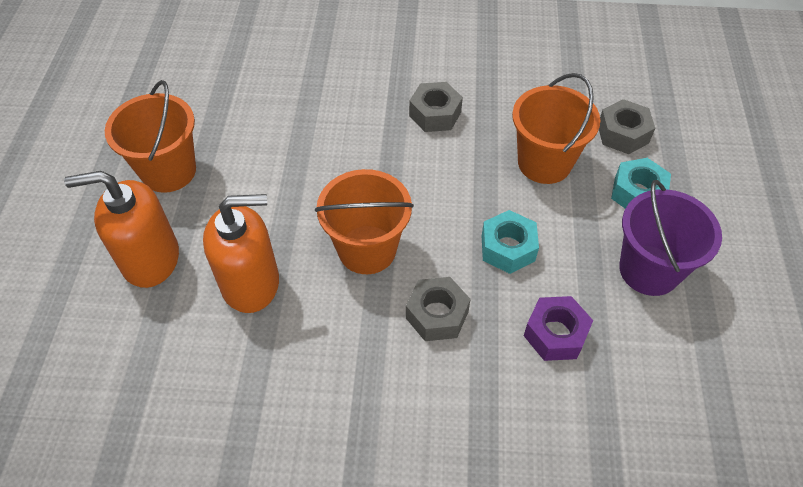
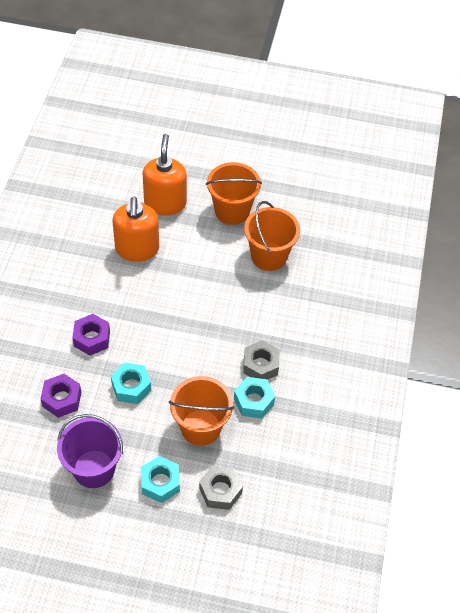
camera: 95 degrees right, 0 degrees up
(367, 249) = (148, 309): orange bucket -> orange bucket (269, 256)
(437, 315) = (92, 338): grey nut -> purple nut
(490, 116) = (253, 401): none -> turquoise nut

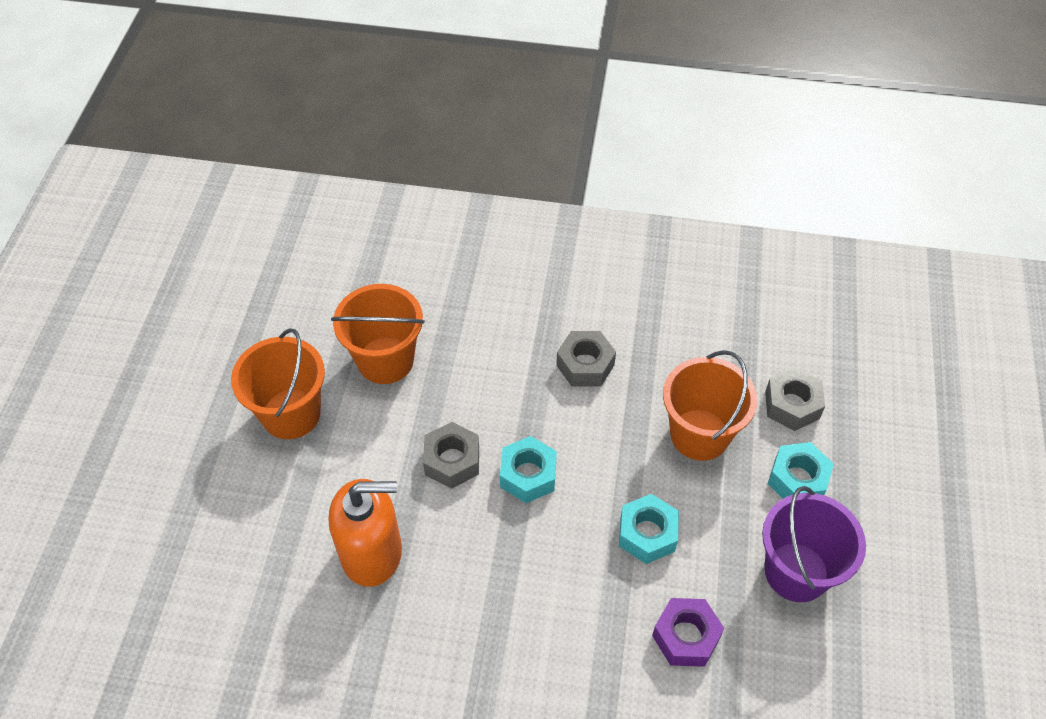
camera: 90 degrees left, 0 degrees up
(92, 338) = (563, 604): purple nut -> none
(165, 203) = (268, 516): orange soap dispenser -> none
(193, 288) = (452, 461): none -> grey nut
(253, 401) = (646, 371): turquoise nut -> turquoise nut (528, 475)

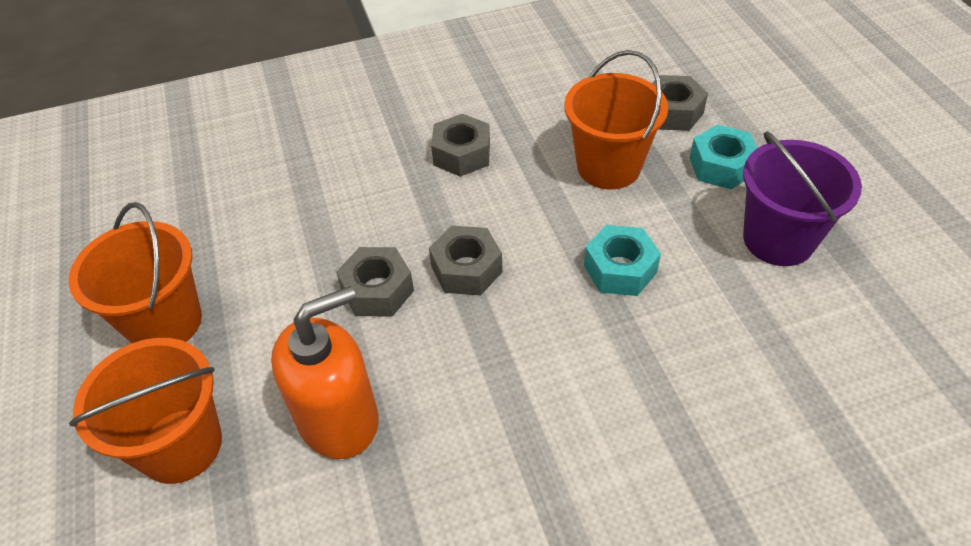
camera: 25 degrees left, 5 degrees down
(385, 360) = (249, 229): orange bucket -> orange bucket (181, 445)
(528, 475) = (466, 269): turquoise nut -> grey nut
(686, 636) = (722, 342): purple nut -> none

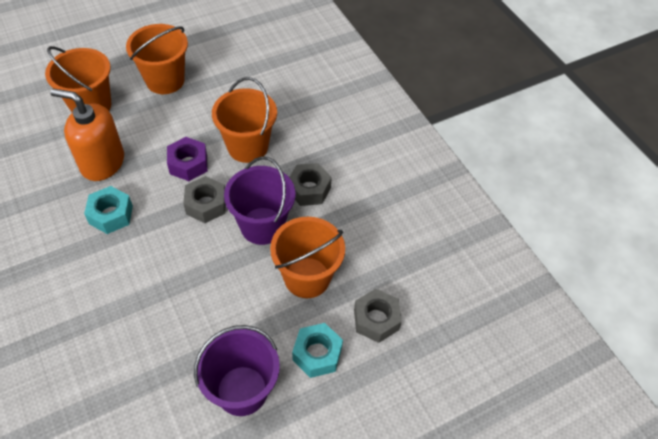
camera: 75 degrees right, 5 degrees up
(339, 419) = (102, 163): orange soap dispenser -> orange soap dispenser turned 150 degrees clockwise
(362, 215) = (247, 146): none -> orange bucket
(377, 290) = (188, 164): grey nut -> purple nut
(517, 206) = (262, 226): none -> purple bucket
(620, 269) = (209, 288): turquoise nut -> turquoise nut (111, 215)

